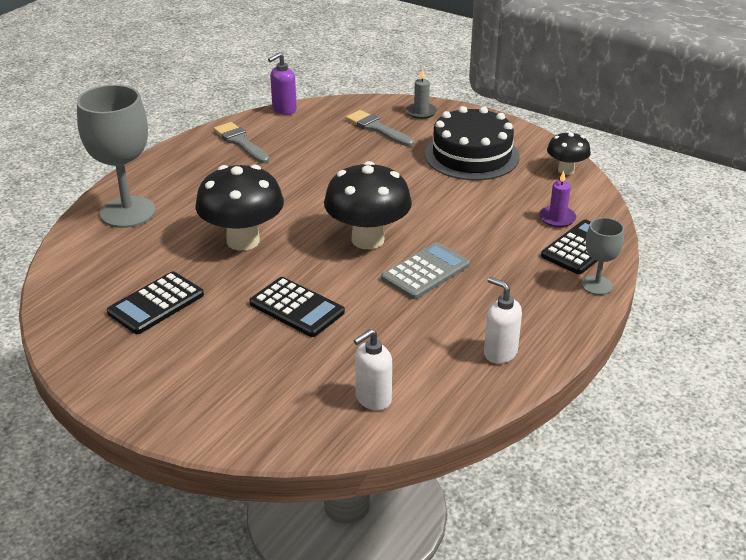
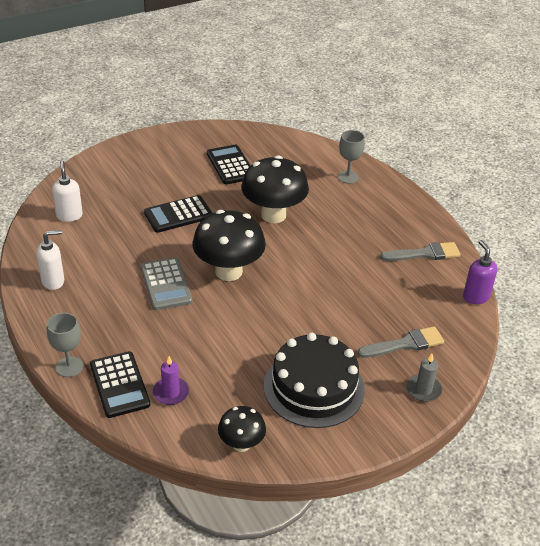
camera: 115 degrees right, 5 degrees up
(128, 212) = (348, 177): grey goblet -> grey goblet, size x0.51

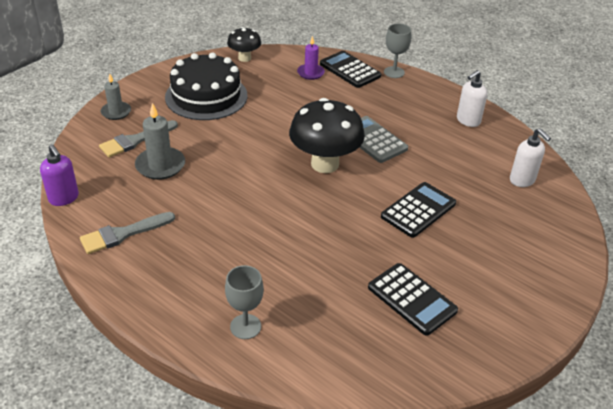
camera: 160 degrees right, 0 degrees up
(273, 215) = (315, 238): black mushroom -> none
(384, 308) = (160, 165): none -> grey candle

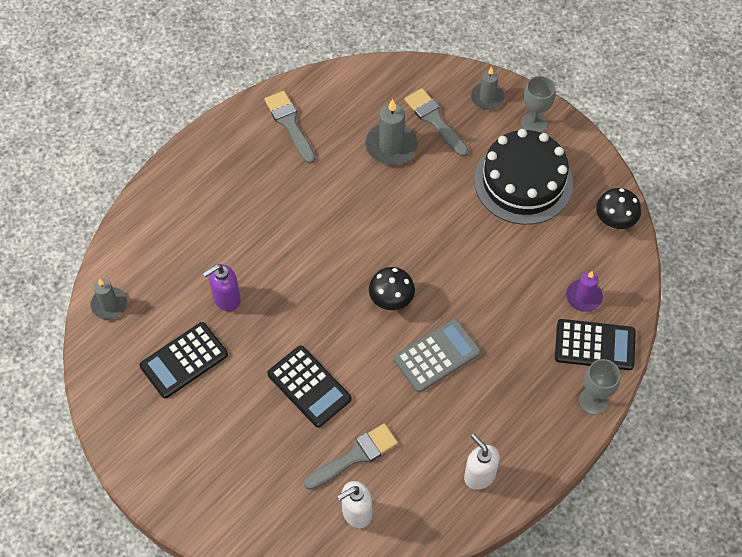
camera: 95 degrees right, 20 degrees up
(64, 198) = (342, 72): purple soap dispenser -> purple soap dispenser (226, 299)
(245, 326) = (168, 223): grey goblet -> grey goblet (534, 123)
(325, 164) = (391, 300): black mushroom -> black mushroom, size x0.55
(350, 70) = (594, 345): black calculator -> black calculator turned 45 degrees clockwise
(356, 371) = (109, 304): none -> grey candle
(474, 182) = (355, 456): none -> grey brush

